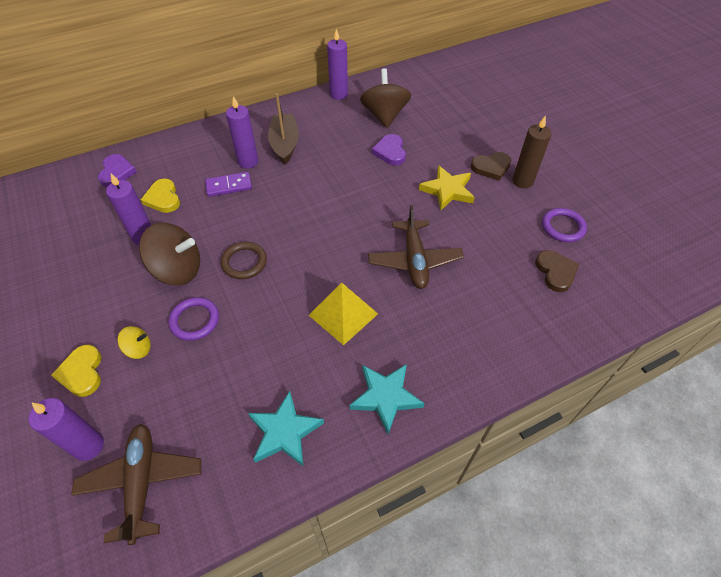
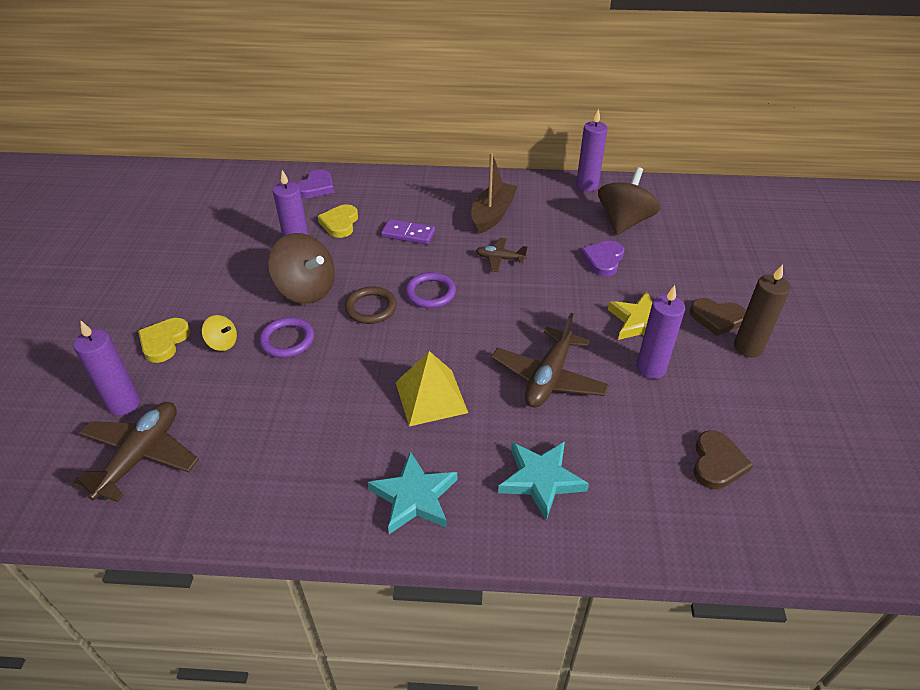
camera: 30 degrees right, 10 degrees down
(248, 162) = (443, 219): purple candle -> purple candle (651, 368)
(285, 432) = (292, 478): turquoise star -> turquoise star (541, 480)
(316, 180) = (500, 259): none -> brown plane
(563, 227) = (765, 418): purple ring -> purple ring (430, 293)

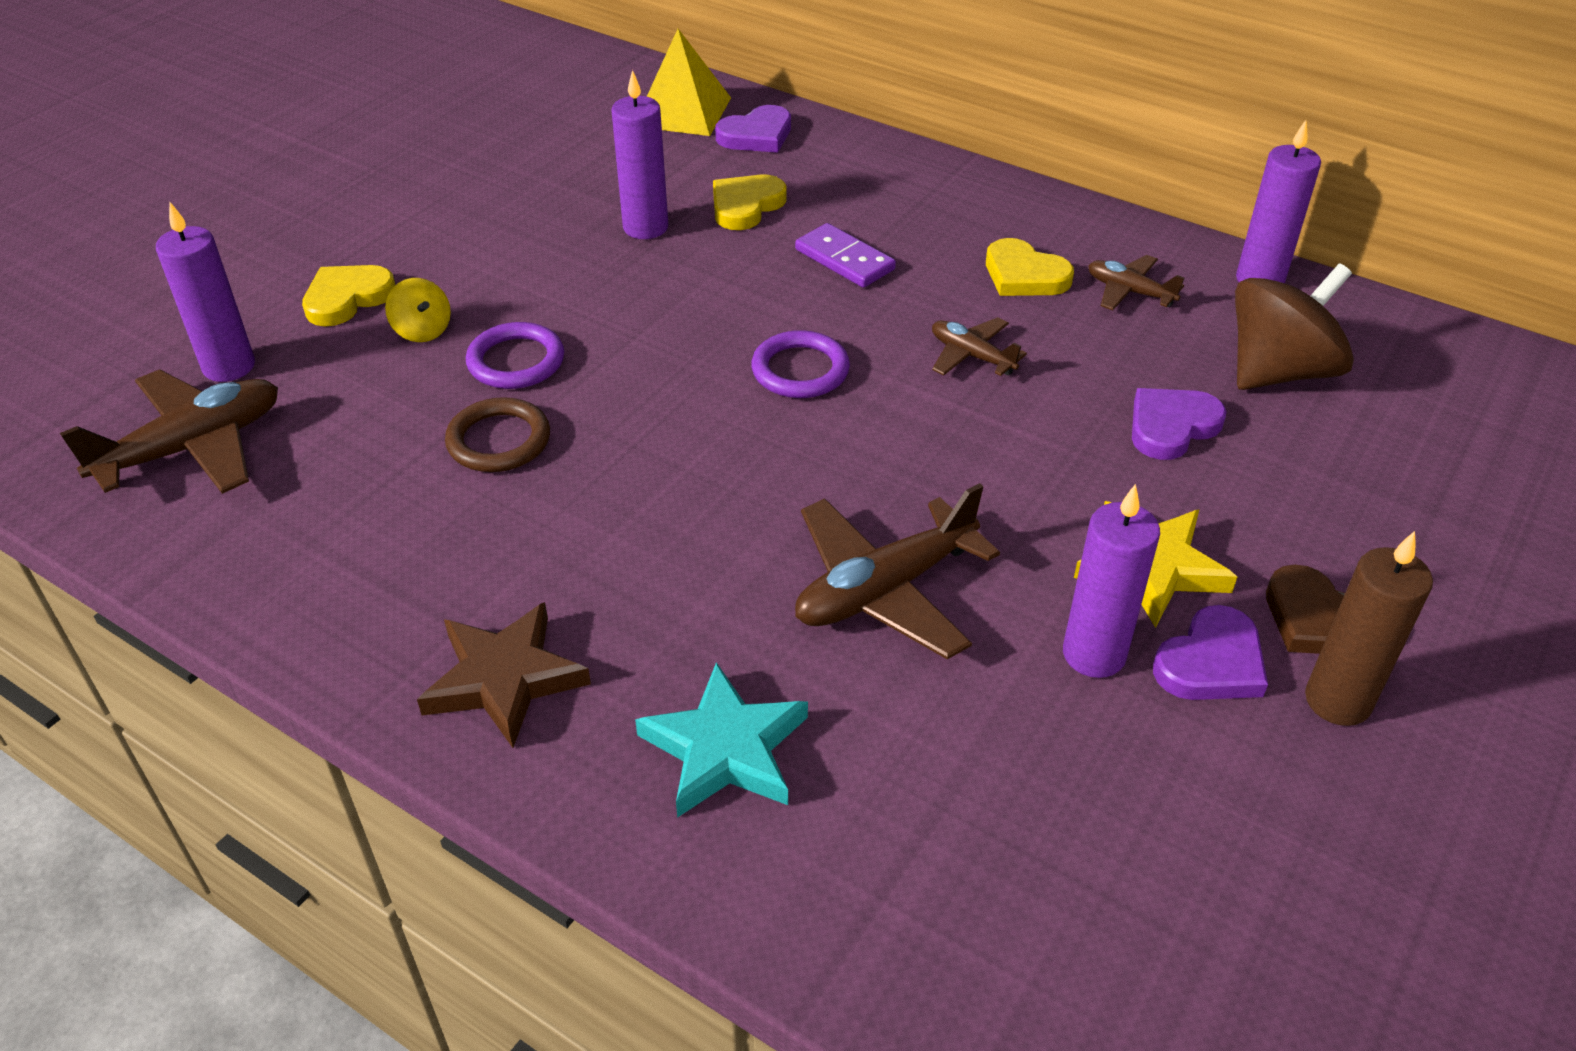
camera: 30 degrees right, 0 degrees up
(306, 290) = (606, 294): brown spinning top -> none
(371, 308) = (682, 359): brown ring -> brown ring (499, 440)
(414, 497) = (504, 678): turquoise star -> brown star
(431, 397) = (659, 537): yellow pyramid -> yellow pyramid (682, 112)
(492, 215) = (1024, 275): brown boat -> yellow heart
(541, 207) = (1129, 292): none -> brown plane
(694, 352) = (1211, 662): none -> purple heart
(717, 463) = (1076, 876): brown heart -> none

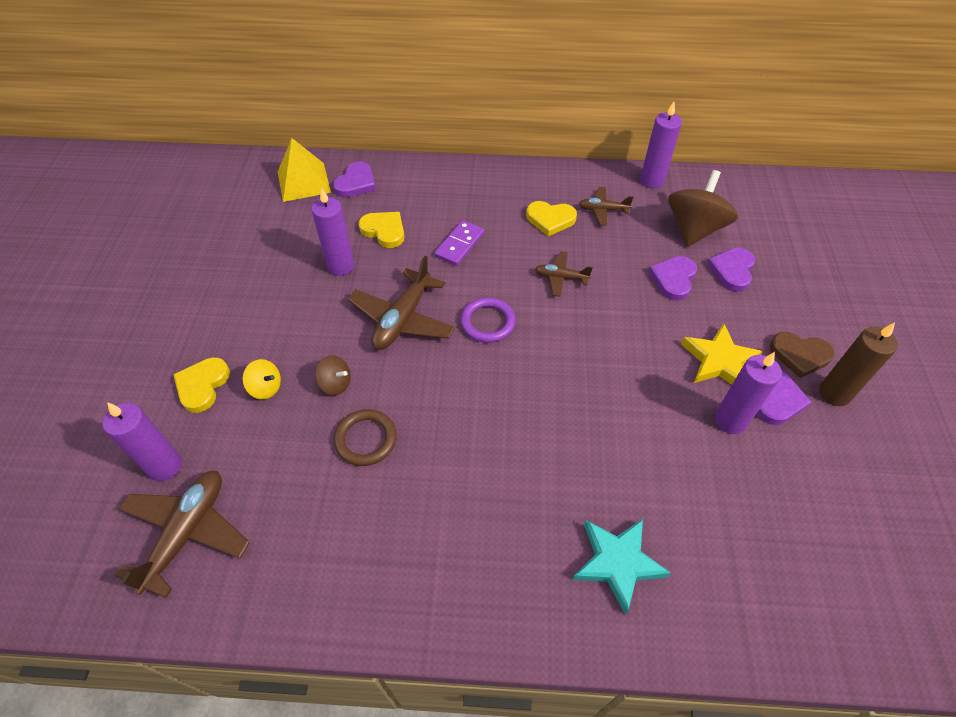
camera: 30 degrees left, 10 degrees up
(504, 678) = (483, 584): brown star -> none
(516, 361) = (336, 384): purple ring -> brown spinning top
(746, 206) = (384, 231): yellow heart -> yellow heart turned 120 degrees clockwise
(845, 259) = (459, 245): purple domino -> purple domino turned 75 degrees counterclockwise
(884, 590) = (620, 432): brown plane -> brown plane (402, 319)
(1297, 454) = (732, 271): none -> purple heart

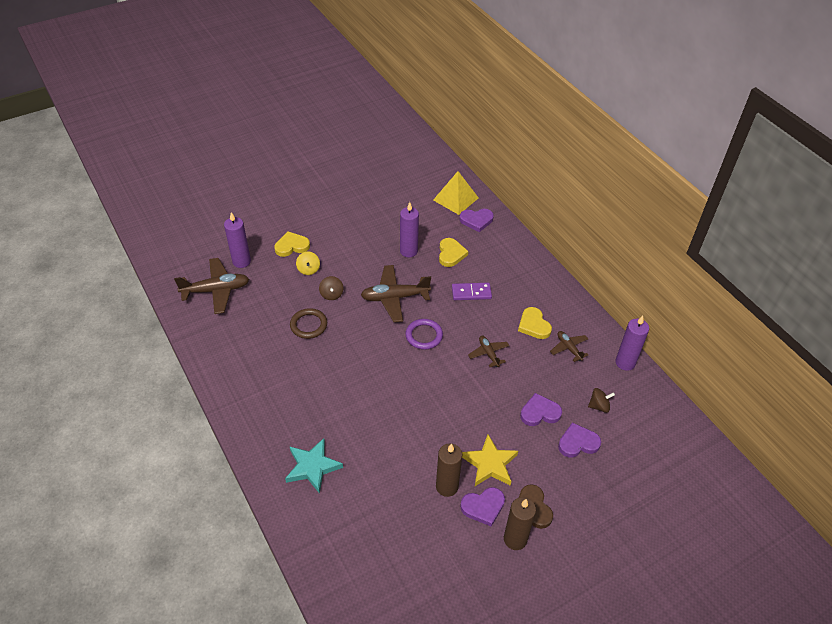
camera: 55 degrees right, 5 degrees down
(694, 229) = (599, 406): brown spinning top -> brown spinning top, size x0.48
(730, 420) = (447, 486): purple candle -> brown candle

